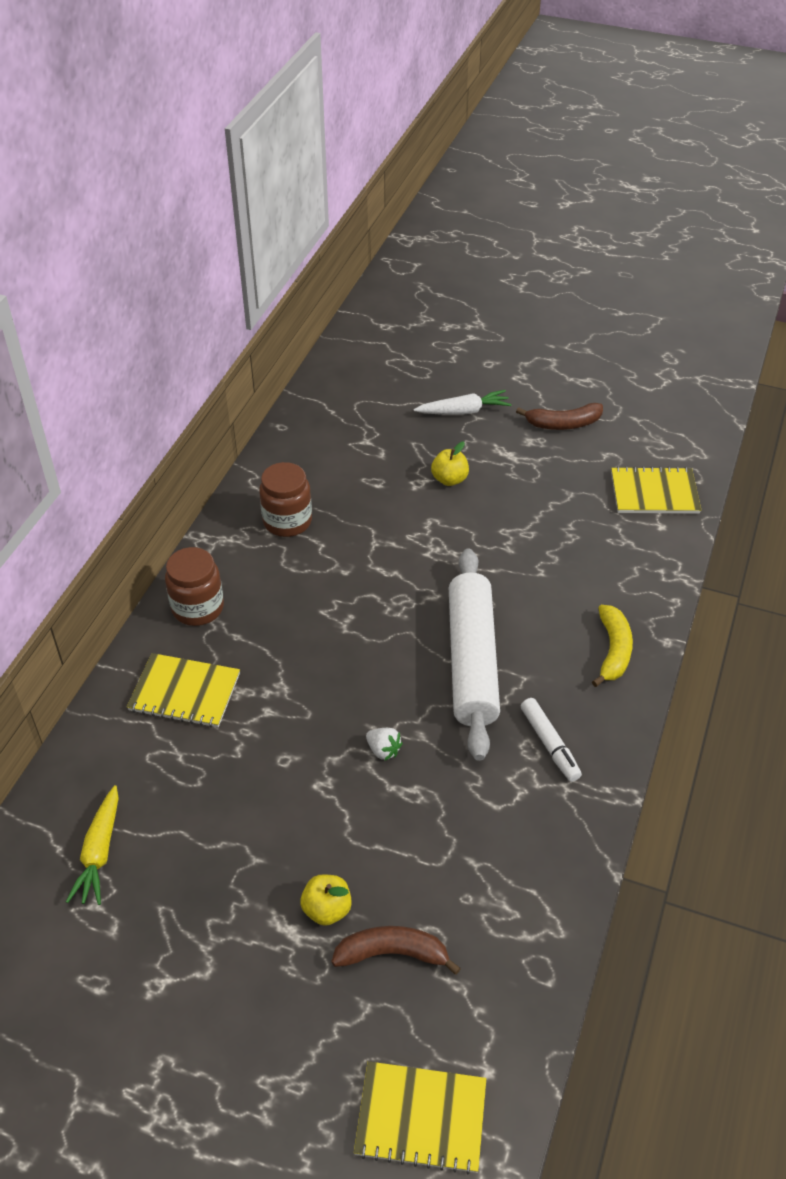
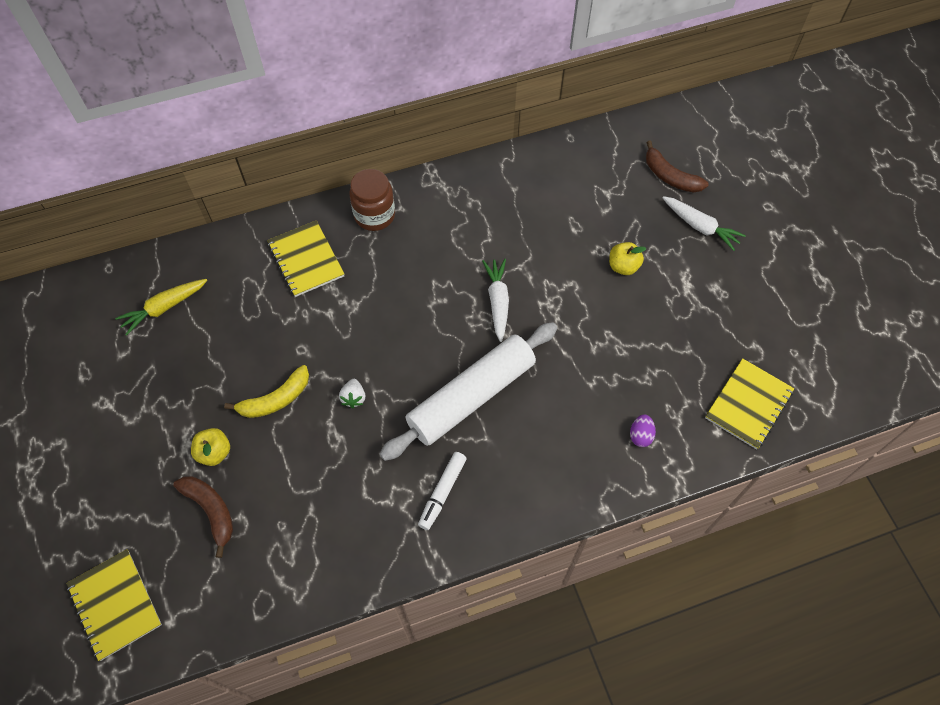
camera: 50 degrees right, 15 degrees up
(287, 521) = (490, 205): brown jar -> none
(394, 581) = (497, 302): none -> white carrot
(563, 424) = (757, 296): brown banana -> brown banana (670, 176)
(613, 651) = (561, 478): yellow banana -> yellow banana (275, 399)
(620, 574) = (640, 435): none -> purple egg
(654, 493) = (748, 404): yellow notebook -> yellow notebook turned 75 degrees clockwise

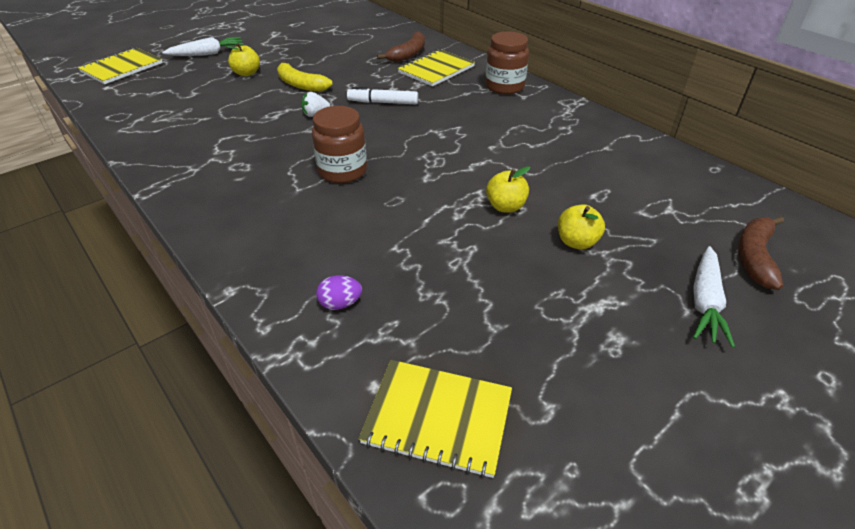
camera: 70 degrees right, 20 degrees down
(164, 308) = (359, 34): yellow carrot -> none
(211, 511) = (197, 82): brown banana -> brown banana (408, 54)
(442, 492) = (231, 176): white marker -> white marker (383, 102)
(471, 396) = (342, 171): white rolling pin -> brown jar
(497, 302) = (461, 165): white carrot -> white carrot (207, 54)
(567, 293) = (505, 206): none -> yellow apple

